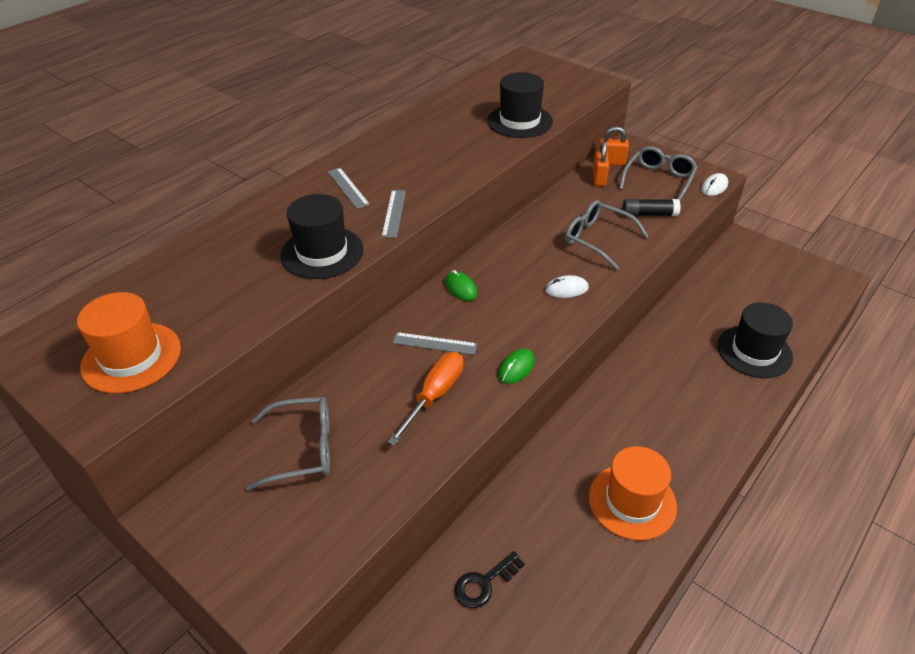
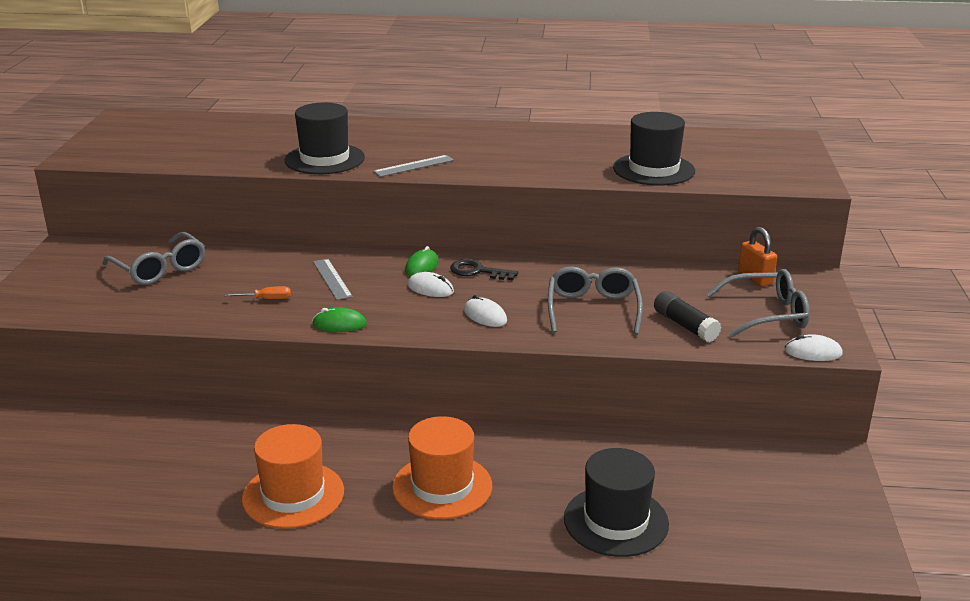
camera: 55 degrees right, 15 degrees down
(131, 357) = (142, 145): orange hat -> orange hat (442, 486)
(348, 188) = (427, 140): grey ruler -> none
(434, 395) = (267, 299): orange screwdriver -> orange screwdriver, size x0.51
(484, 583) = (136, 442): black key -> black key (477, 271)
(501, 298) = (430, 288): none -> white mouse
(599, 178) = (710, 280): orange padlock -> none

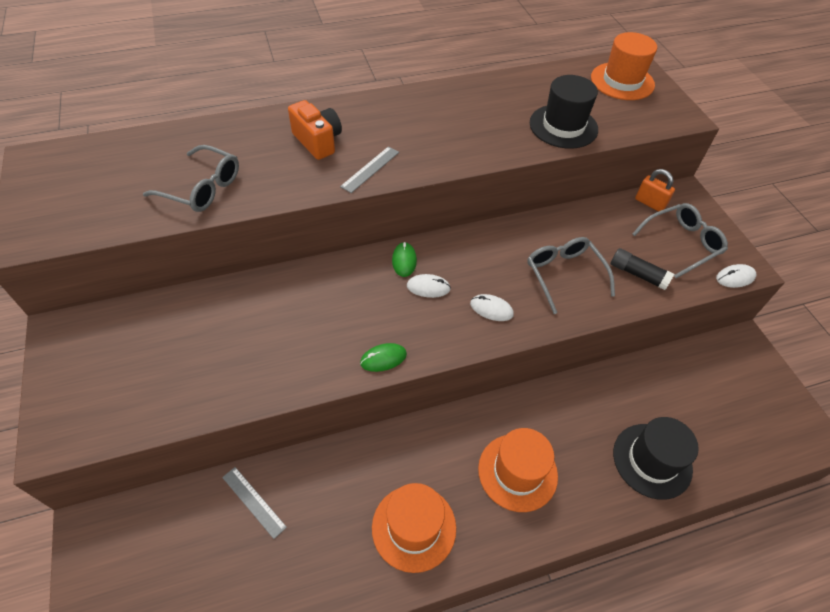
camera: 25 degrees left, 25 degrees up
(160, 269) = (175, 333): grey glasses -> grey glasses (202, 188)
(267, 299) = (300, 345): orange screwdriver -> none
(324, 159) = (284, 179): black hat -> none
(332, 279) = (340, 300): grey ruler -> grey ruler (254, 501)
(379, 143) = (318, 141): none -> orange camera
(477, 271) = (451, 254): black key -> none
(762, 150) = (622, 81): none -> orange hat

